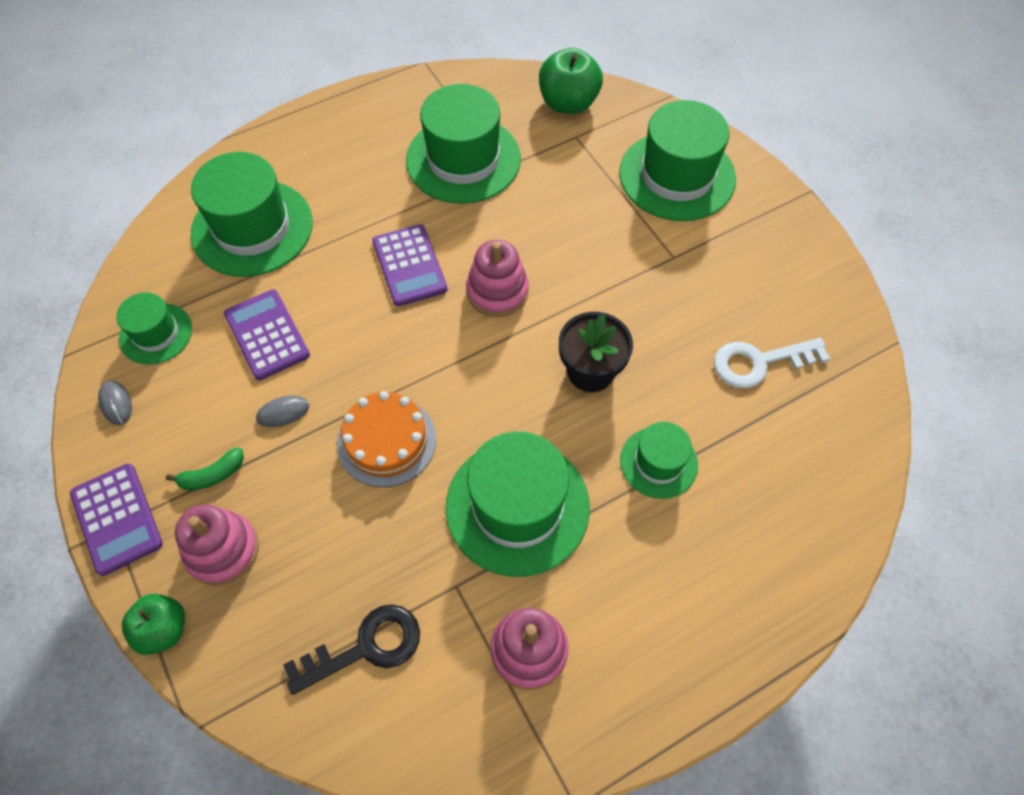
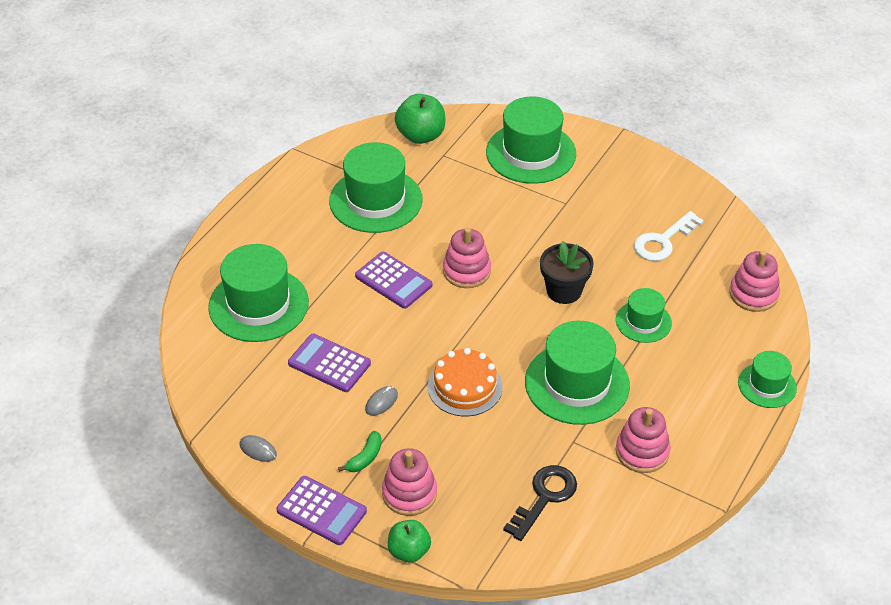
camera: 30 degrees left, 15 degrees down
(156, 333) = (247, 397): green hat -> green hat (767, 385)
(830, 495) = (753, 294): none -> pink stacking toy

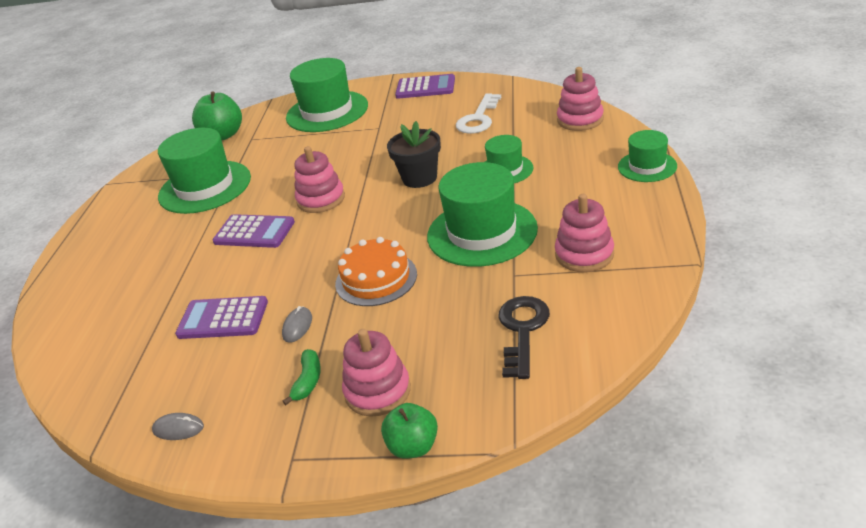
camera: 20 degrees left, 10 degrees down
(258, 305) = (121, 303): green hat -> none
(321, 511) = (286, 454): purple calculator -> purple calculator (425, 87)

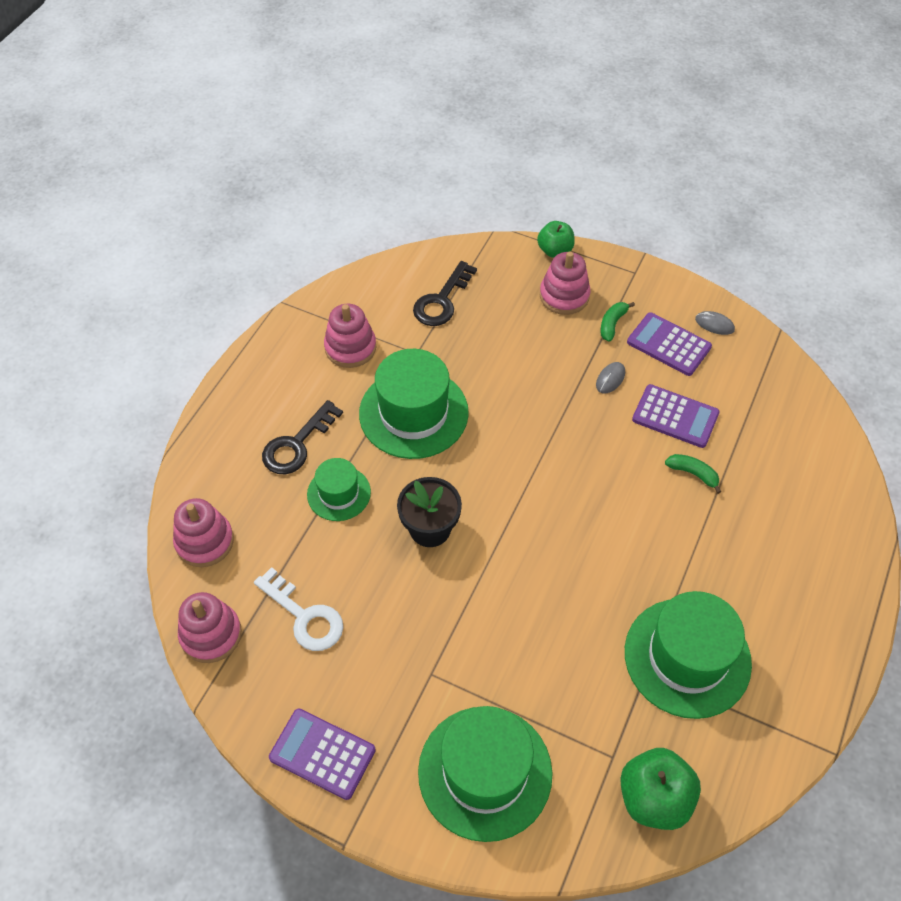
camera: 165 degrees left, 20 degrees up
(203, 282) = (693, 473): none -> green banana
(254, 232) = (633, 528): purple calculator -> purple calculator (668, 345)
(321, 199) = (548, 549): pink stacking toy -> pink stacking toy (211, 634)
(376, 279) = (529, 401): orange cake -> none
(478, 118) = (304, 616): white key -> white key turned 90 degrees clockwise
(566, 181) = (297, 444): none -> black key
(647, 166) = (214, 425): green hat -> none

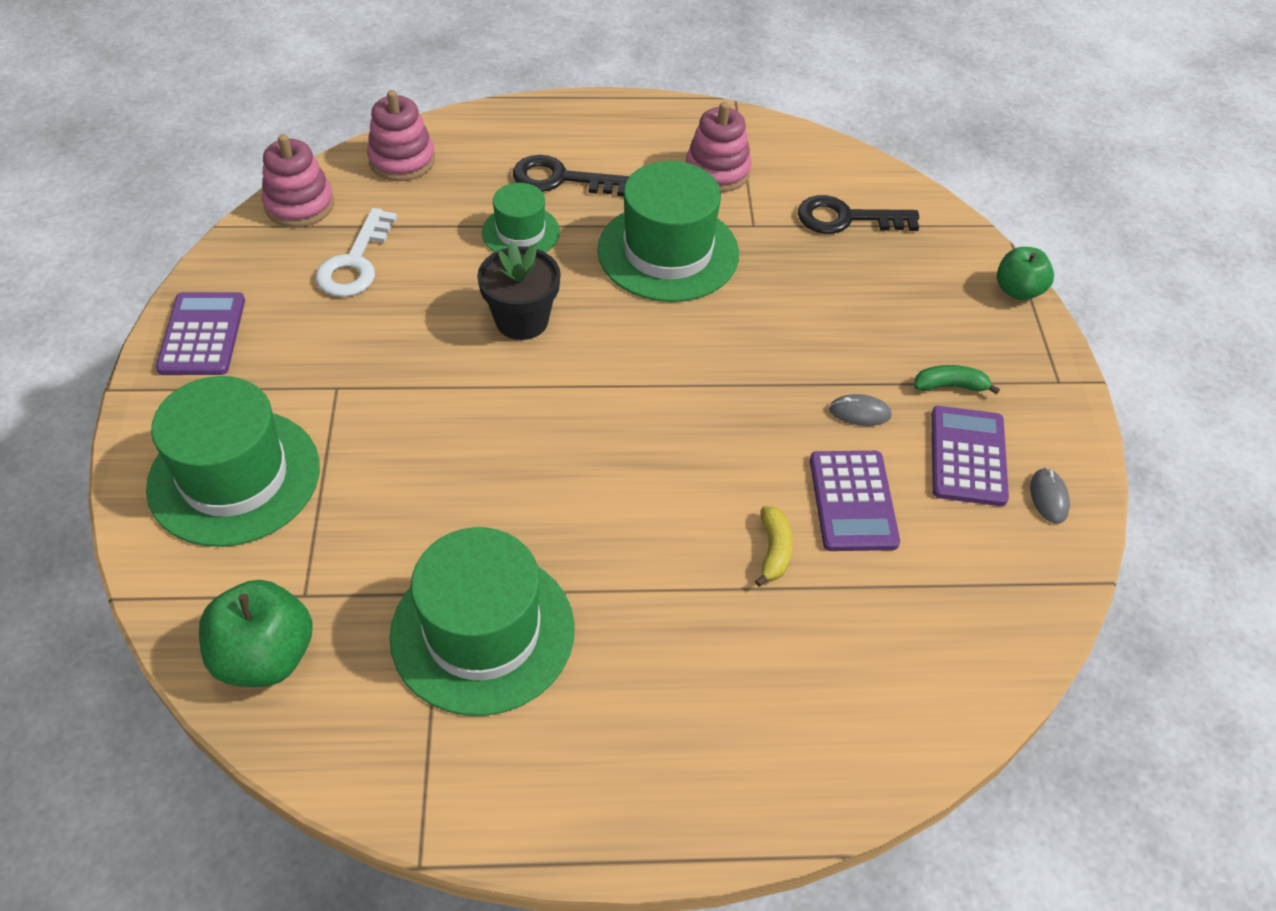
camera: 60 degrees right, 5 degrees down
(564, 296) = (953, 324): pink stacking toy -> none
(693, 473) = (773, 550): green banana -> yellow banana

